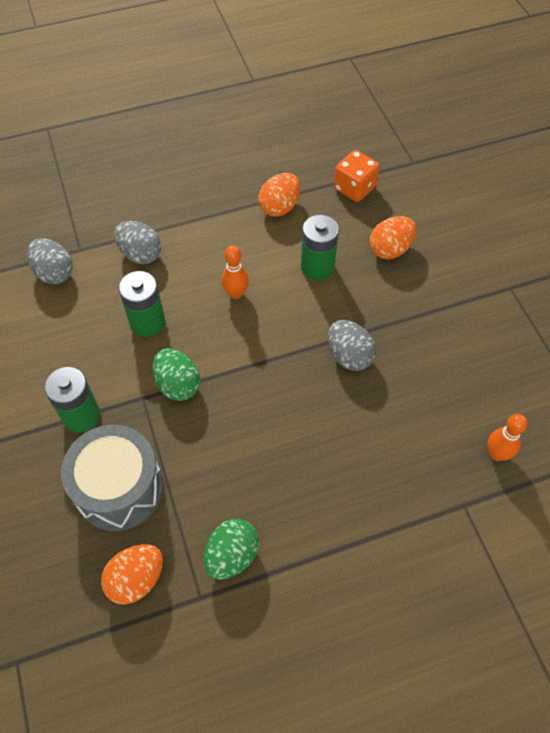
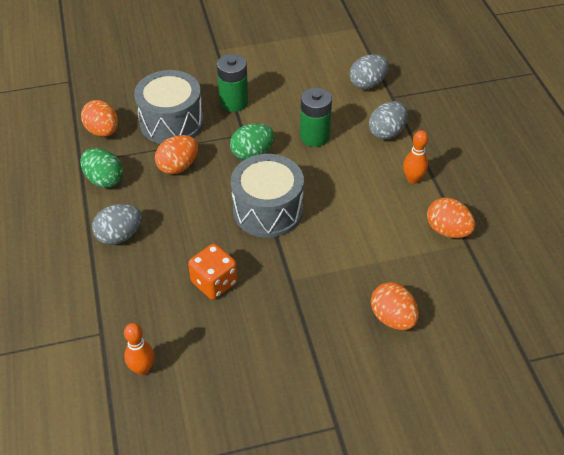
camera: 95 degrees right, 10 degrees down
(203, 466) = (178, 166): none -> orange egg
(236, 293) = (341, 192): orange bowling pin -> orange bowling pin (413, 179)
(268, 360) = (268, 210): none -> grey drum
(317, 267) = (370, 254): green battery -> none
(349, 356) = (265, 268): grey egg -> grey egg (120, 236)
(354, 188) = (479, 296): orange dice -> orange dice (214, 282)

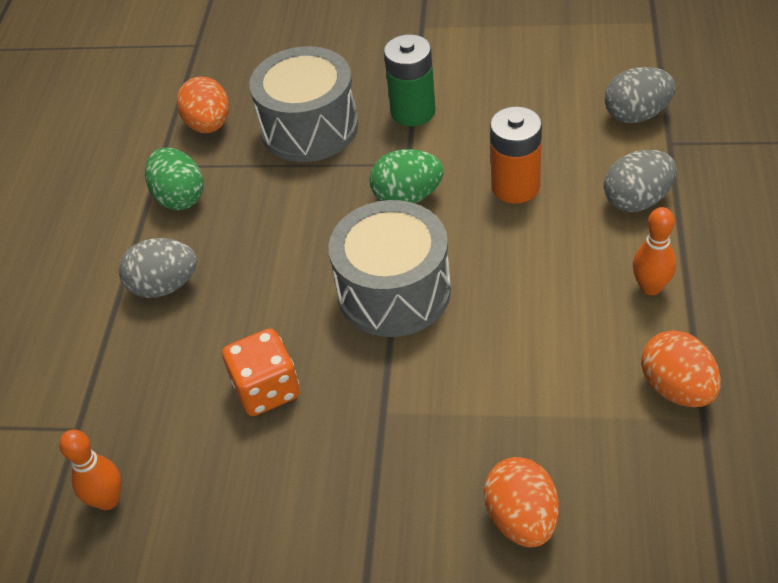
camera: 25 degrees right, 0 degrees up
(178, 166) = (290, 197): orange egg -> none
(314, 136) = (515, 186): green battery -> orange battery

